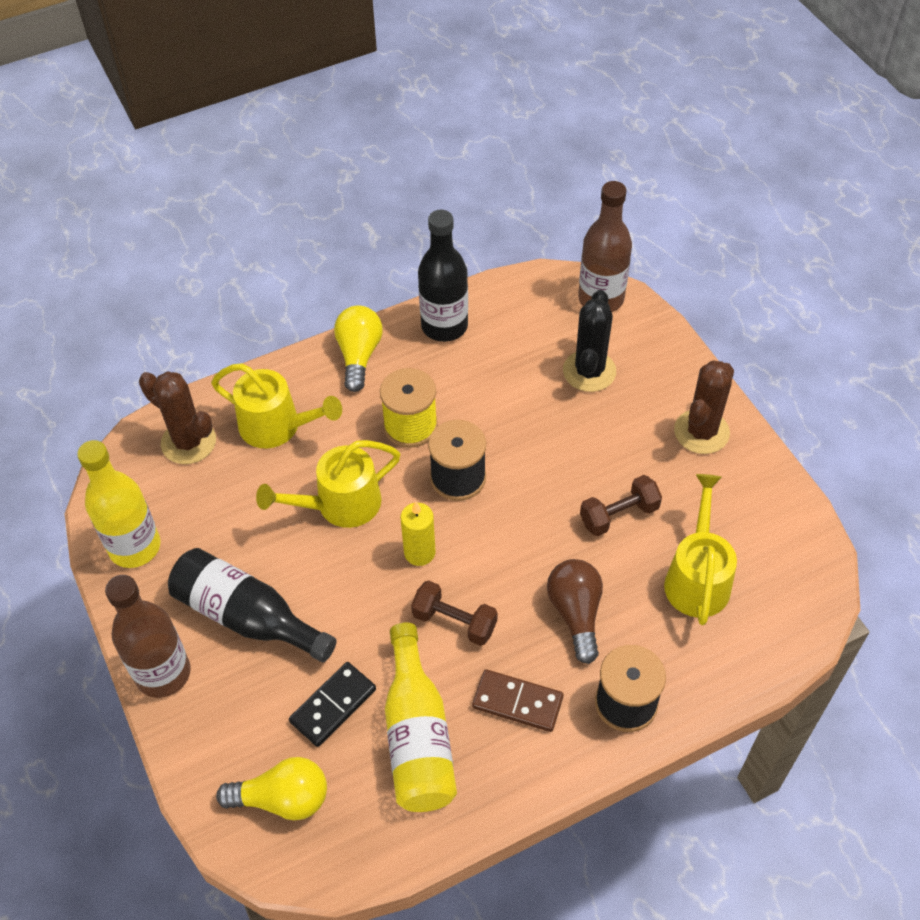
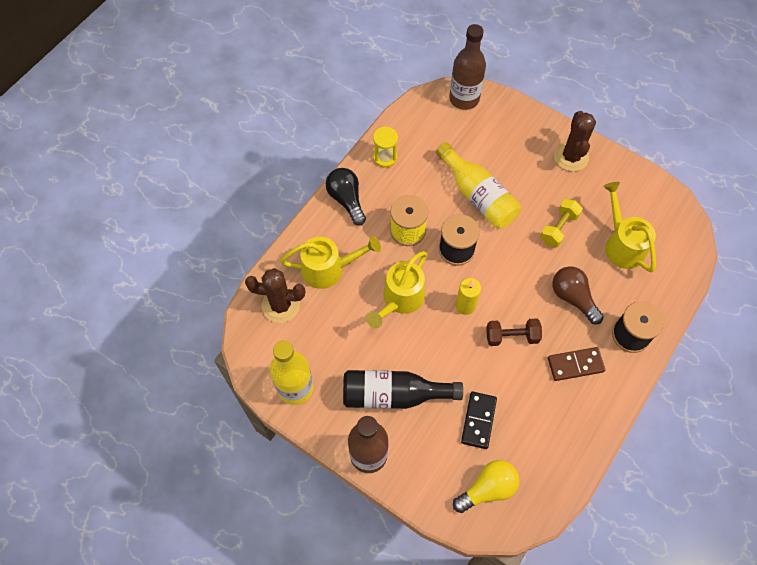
camera: 30 degrees left, 10 degrees up
(359, 355) = (346, 200): yellow light bulb -> black light bulb
(417, 736) = (536, 413): yellow bottle -> yellow bottle (478, 196)
(444, 326) = (385, 157): black bottle -> yellow hourglass
(589, 371) = (487, 148): black cactus -> none
(619, 515) = (558, 228): brown dumbbell -> yellow dumbbell

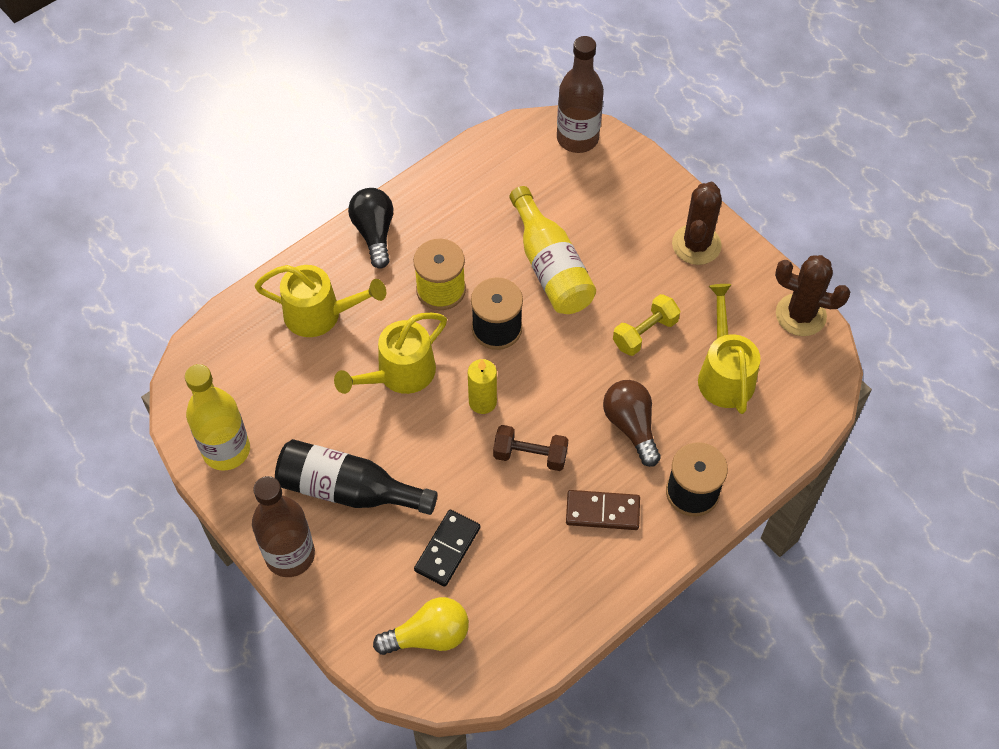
camera: 15 degrees right, 5 degrees down
(281, 305) = (243, 345): brown cactus -> brown cactus (800, 315)
(385, 157) = (444, 191): yellow hourglass -> none

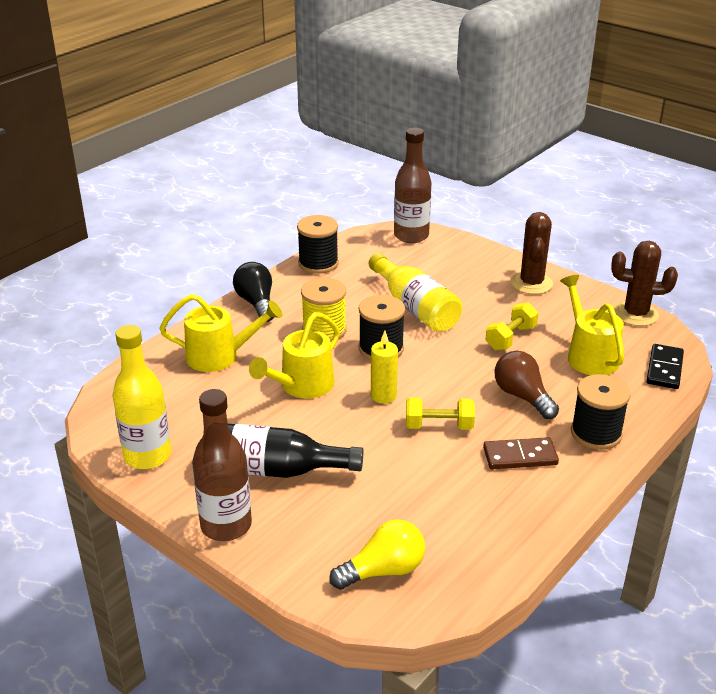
camera: 10 degrees left, 25 degrees down
(447, 549) = (382, 501): black domino -> black domino (664, 369)
(457, 173) = (318, 263): none -> black spool
(530, 455) = (439, 426): brown dumbbell -> yellow dumbbell

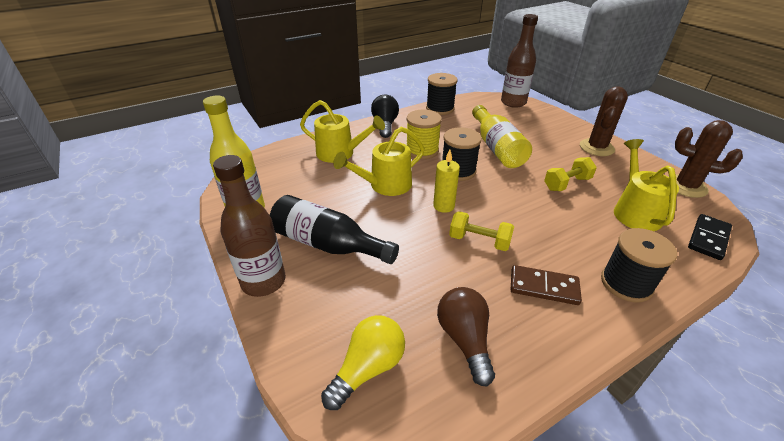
camera: 20 degrees right, 5 degrees up
(383, 570) = (368, 368): yellow light bulb -> yellow light bulb turned 45 degrees counterclockwise
(522, 396) = (563, 233): brown light bulb -> brown light bulb (465, 339)

